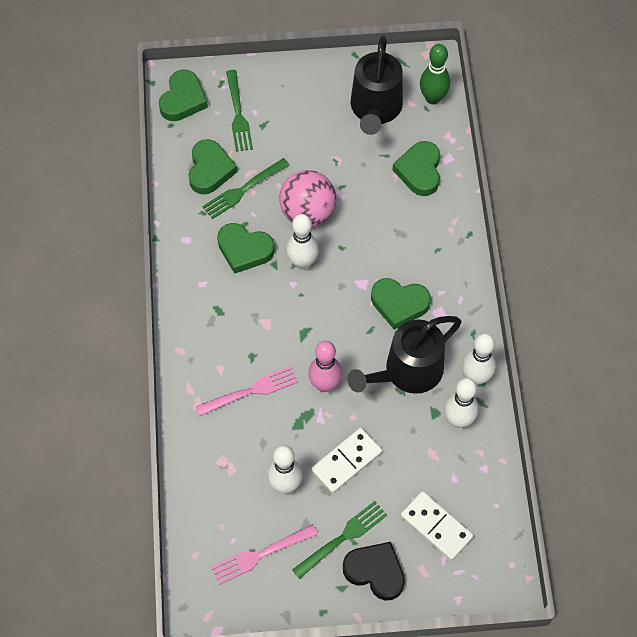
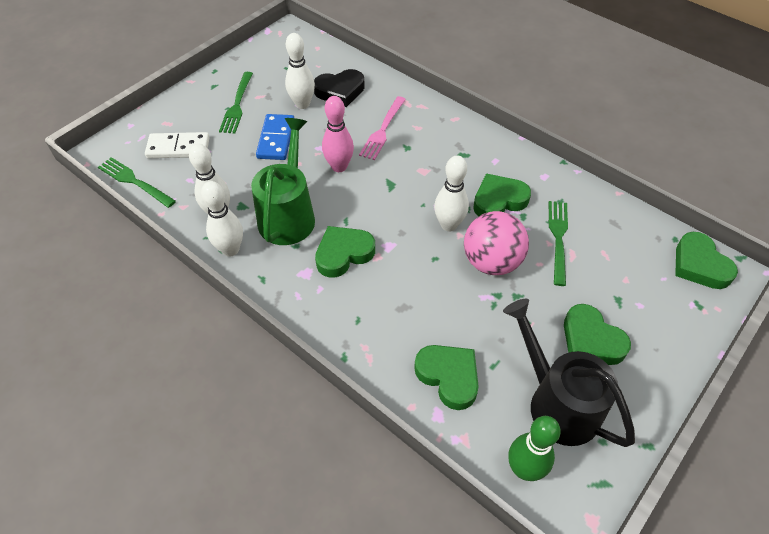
camera: 135 degrees right, 10 degrees down
(210, 170) = (600, 232): green heart -> green heart (591, 340)
(238, 114) = (648, 291): green fork -> green fork (134, 181)
(261, 554) = (279, 69): pink fork -> none
(346, 461) = (276, 139): white domino -> blue domino
(375, 572) = (199, 104): black heart -> black heart (340, 91)
(406, 372) = (288, 214): black watering can -> green watering can

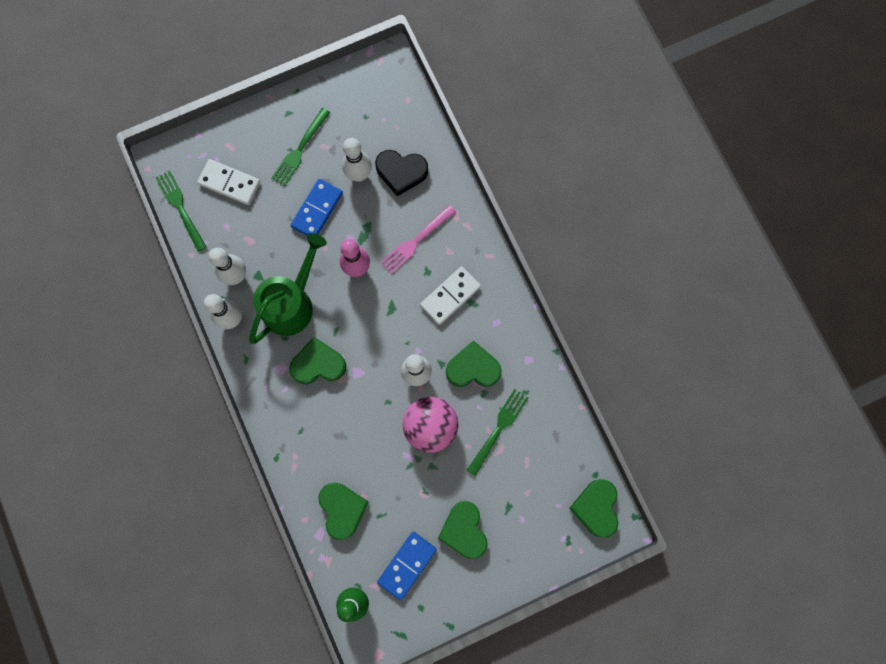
camera: 25 degrees right, 25 degrees up
(440, 156) = (450, 296): none -> white domino
(556, 402) = (407, 565): black watering can -> blue domino

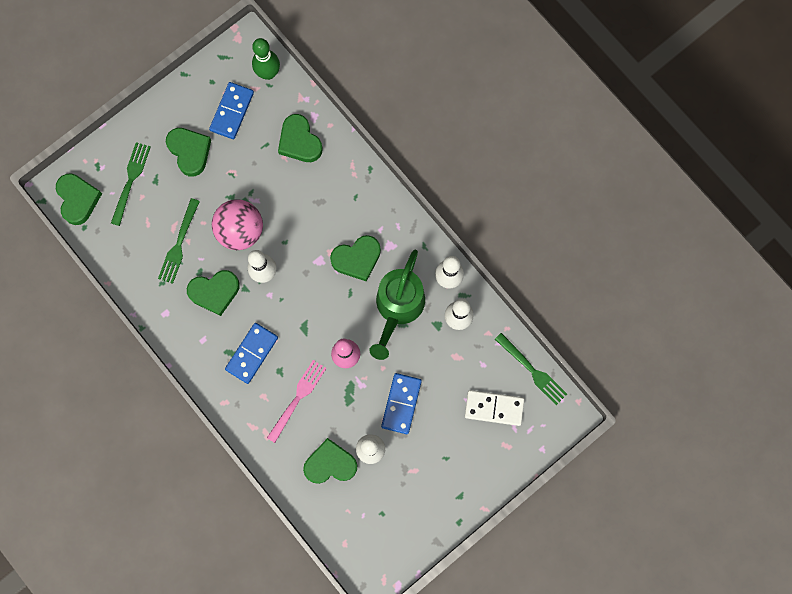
camera: 165 degrees right, 0 degrees up
(300, 149) = (436, 461): green fork -> green fork (131, 180)
(401, 172) = (330, 464): black heart -> green heart
(450, 296) = (252, 353): white domino -> blue domino

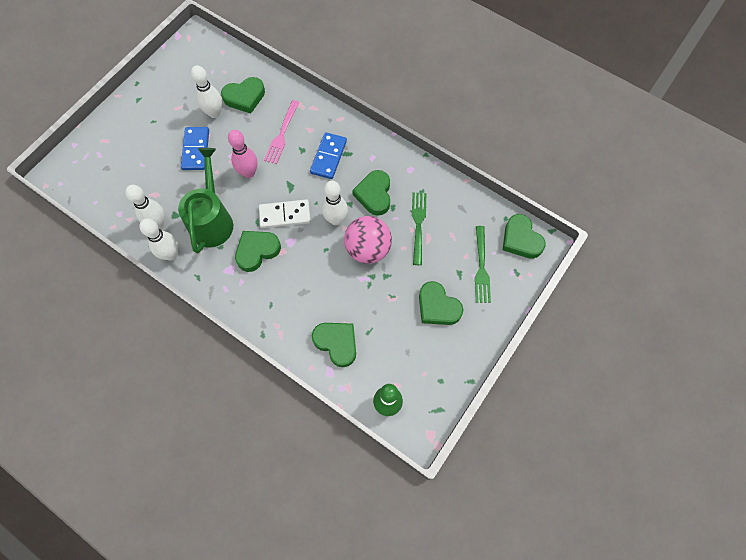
camera: 165 degrees right, 10 degrees down
(214, 292) = (374, 195): green heart -> green heart turned 60 degrees counterclockwise
(232, 111) = (411, 355): blue domino -> none
(494, 408) = (117, 164): white domino -> white domino (285, 215)
(532, 370) = (87, 199): green fork -> none

